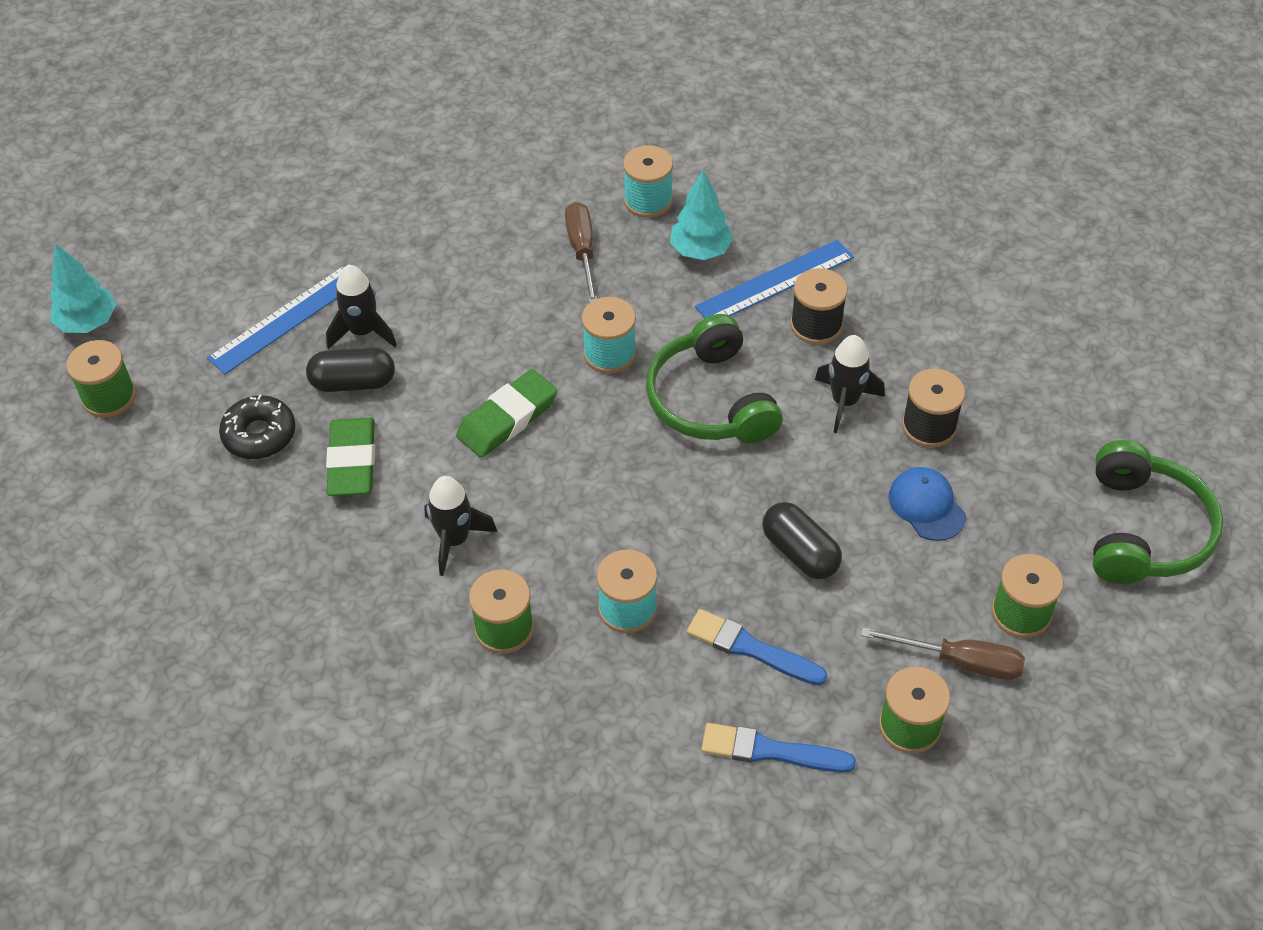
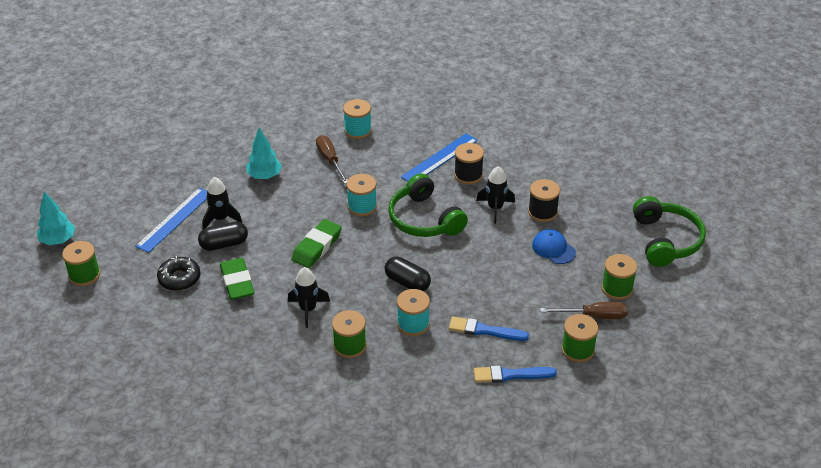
camera: 15 degrees left, 10 degrees down
(700, 250) = (394, 150): turquoise tree -> turquoise tree (264, 176)
(800, 552) = (495, 282): black capsule -> black capsule (407, 282)

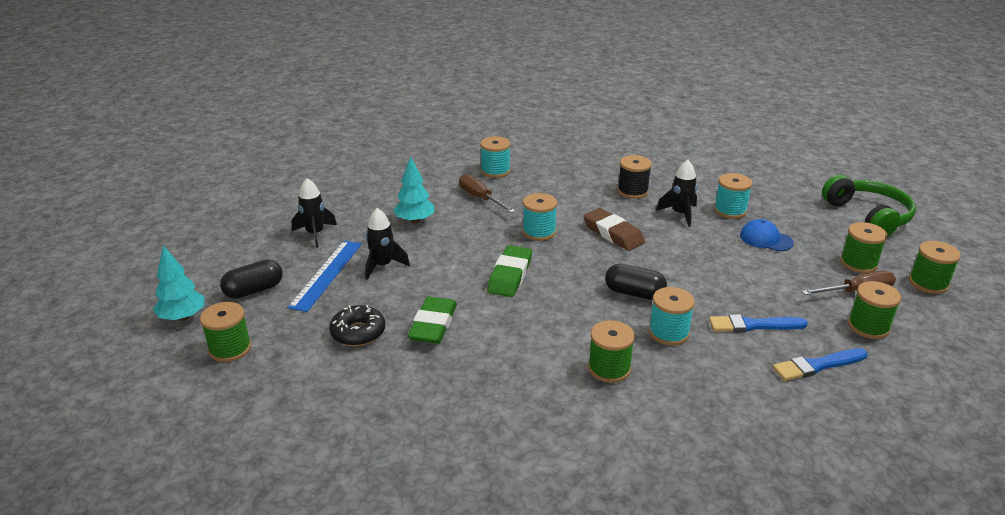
camera: 15 degrees left, 10 degrees down
(224, 244) = (398, 289): black capsule -> black capsule (254, 290)
(237, 282) = (433, 325): green eraser -> green eraser turned 45 degrees clockwise
(308, 309) = (535, 339): black rocket -> black rocket (315, 234)
(424, 219) = (613, 234): green headphones -> brown eraser
(439, 158) = (594, 182): blue ruler -> none
(542, 212) = (730, 210): black spool -> turquoise spool
(662, 319) = (928, 283): none -> green spool

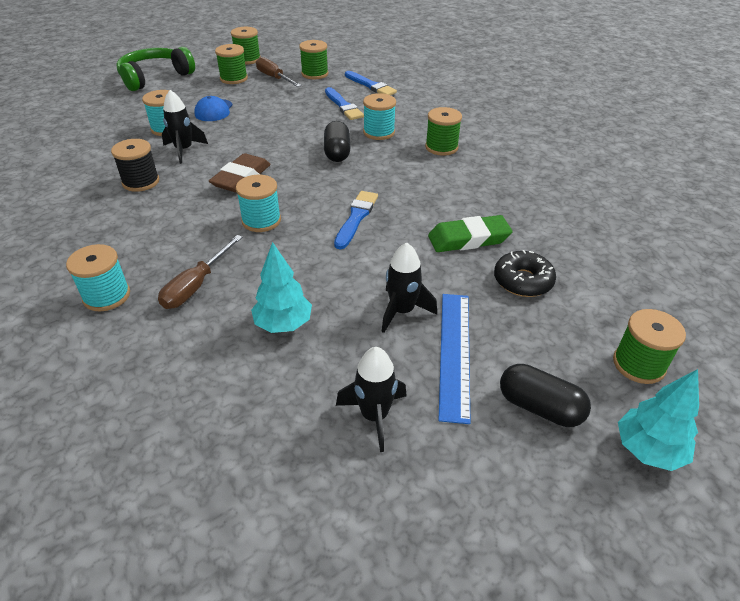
camera: 115 degrees left, 10 degrees up
(326, 274) = (454, 353): blue ruler -> blue ruler turned 75 degrees counterclockwise
(510, 275) = (356, 218): green eraser -> blue brush

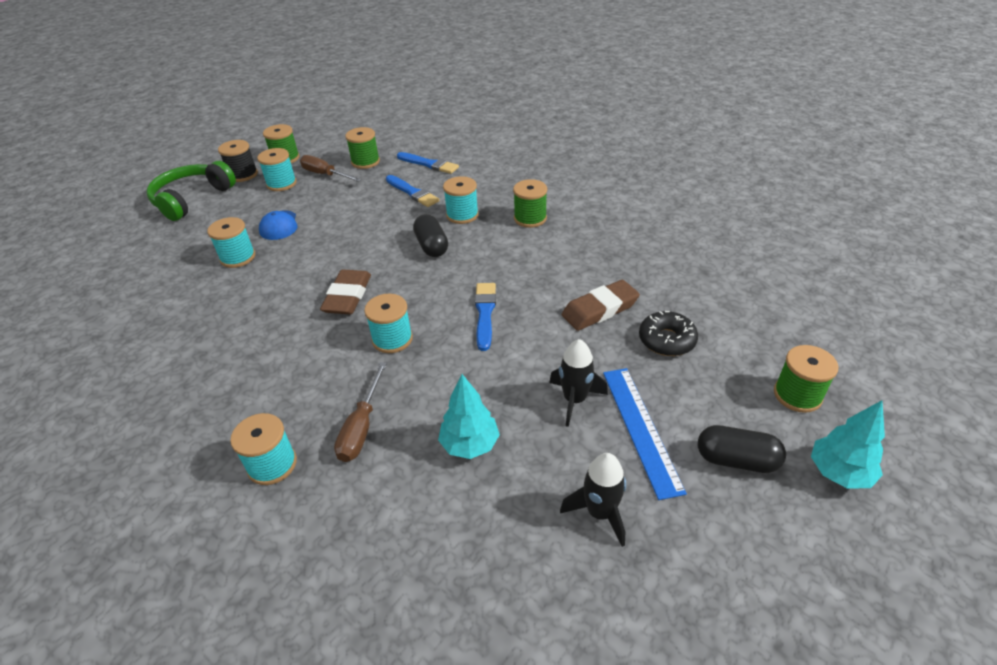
camera: 15 degrees left, 0 degrees up
(141, 182) = (241, 326): black spool -> black spool (243, 175)
(184, 150) = (270, 278): black rocket -> none
(234, 78) = (281, 184): green spool -> turquoise spool
(468, 239) = (600, 309): green eraser -> brown eraser

